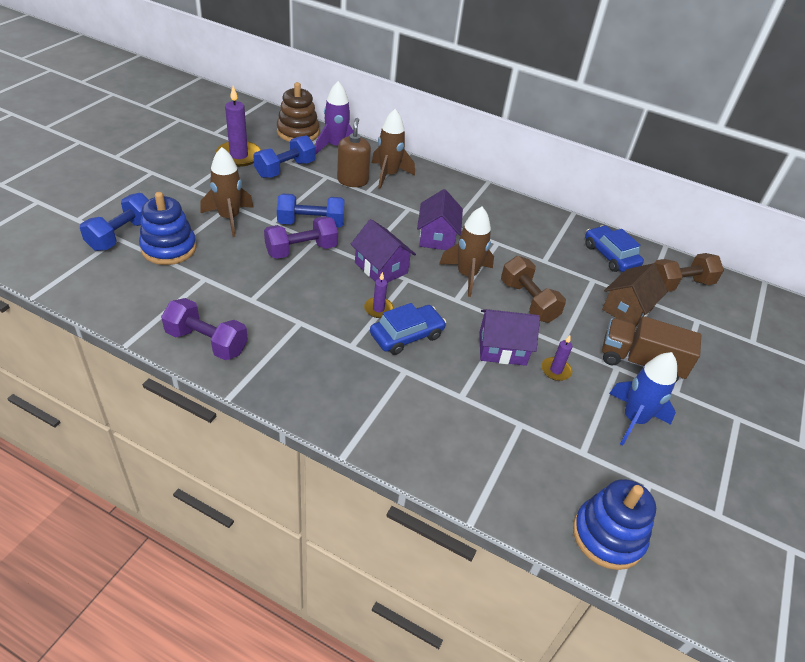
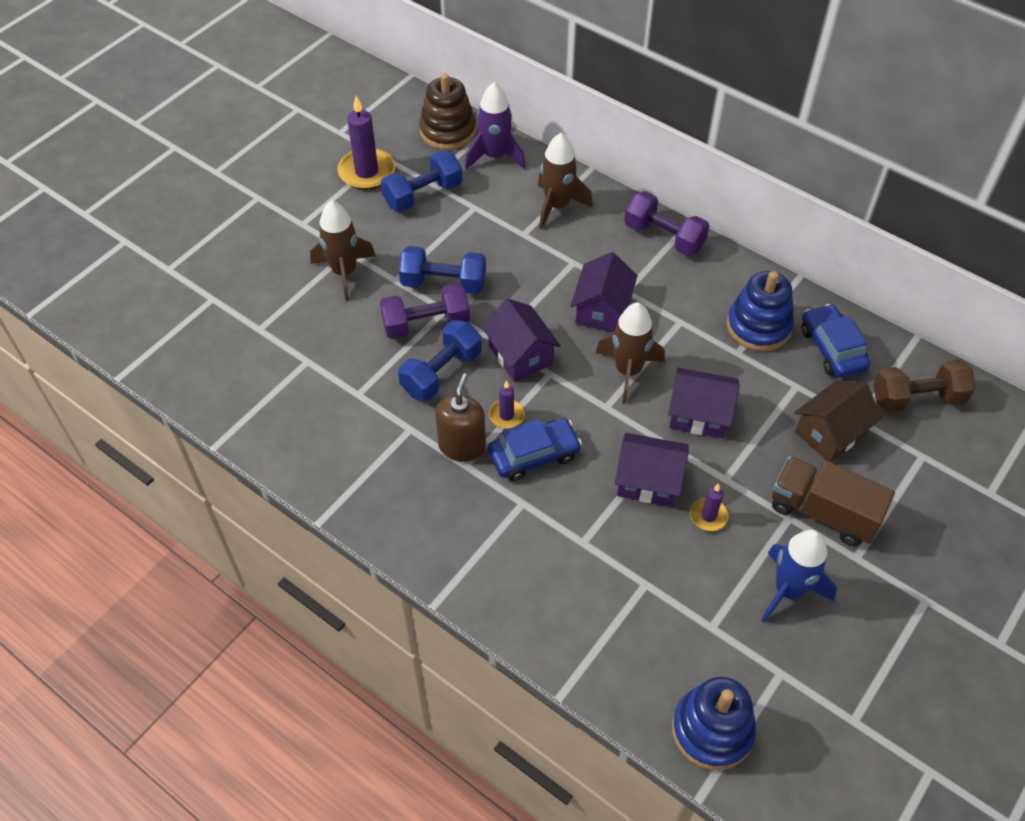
camera: 15 degrees right, 10 degrees up
(122, 235) = (217, 294): blue dumbbell -> blue dumbbell (441, 372)
(169, 248) = (269, 315): blue stacking toy -> blue stacking toy (758, 326)
(207, 342) = (301, 449): purple dumbbell -> purple dumbbell (664, 237)
(352, 181) = (507, 215): brown soap dispenser -> brown soap dispenser (462, 446)
(528, 301) = (699, 414): brown dumbbell -> purple house

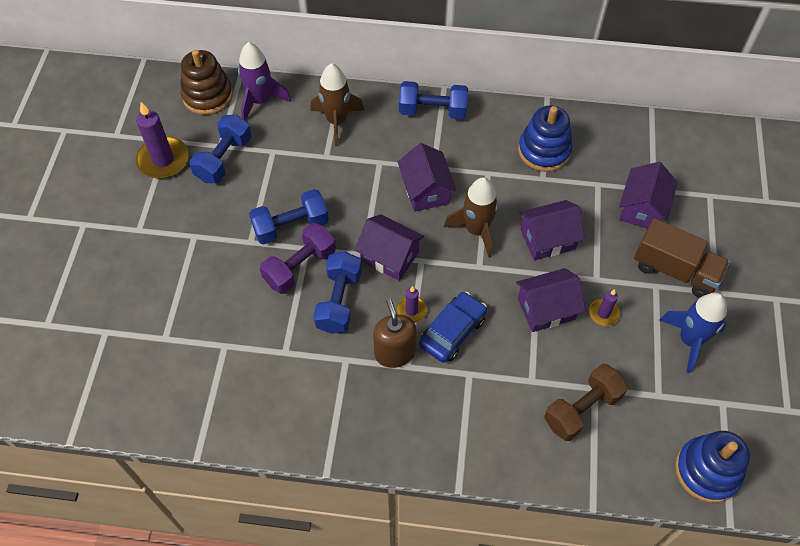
camera: 30 degrees left, 5 degrees up
(344, 272) = (203, 255): brown rocket -> none
(664, 237) = (432, 111): purple dumbbell -> blue dumbbell
(823, 512) = (675, 270): brown truck -> brown truck turned 150 degrees counterclockwise
(830, 433) = (642, 208): brown house -> purple house
(832, 348) = (603, 144): blue car -> none
(917, 399) = (680, 155): brown dumbbell -> brown dumbbell (582, 409)

